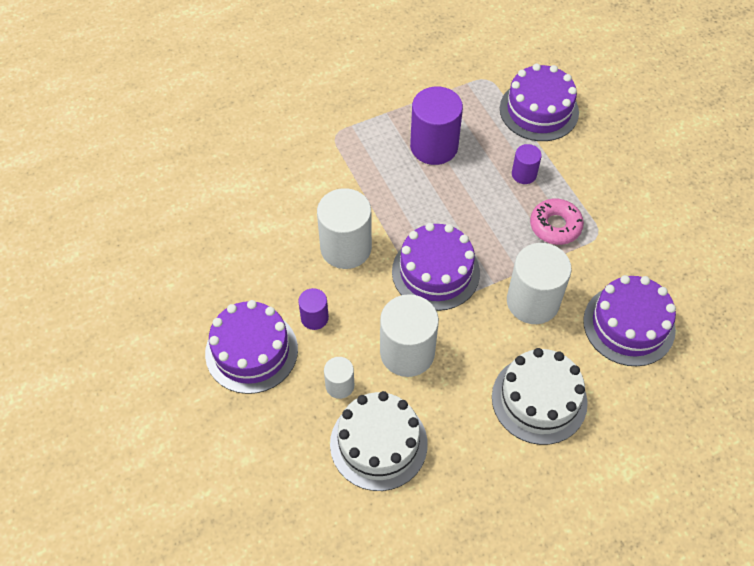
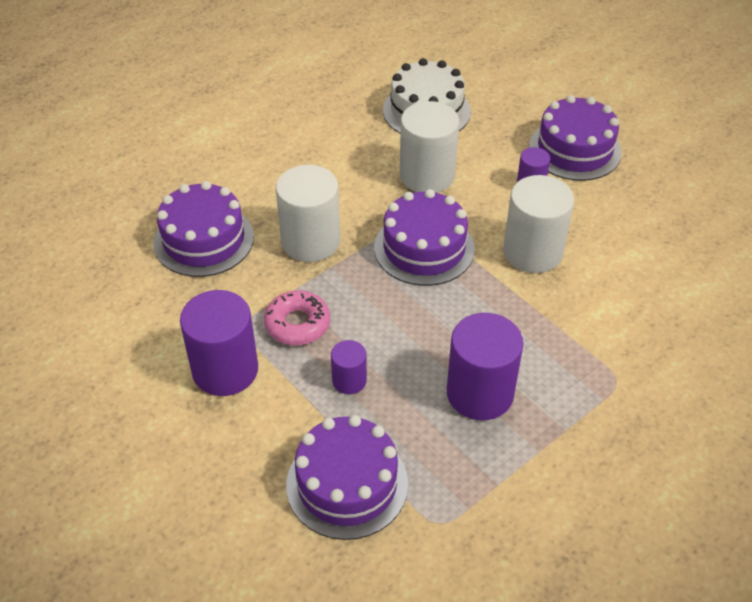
camera: 165 degrees right, 10 degrees down
(340, 385) = (479, 141): white cylinder -> none
(539, 399) = (290, 164): white cake -> none
(614, 201) = (225, 370): none -> purple cylinder

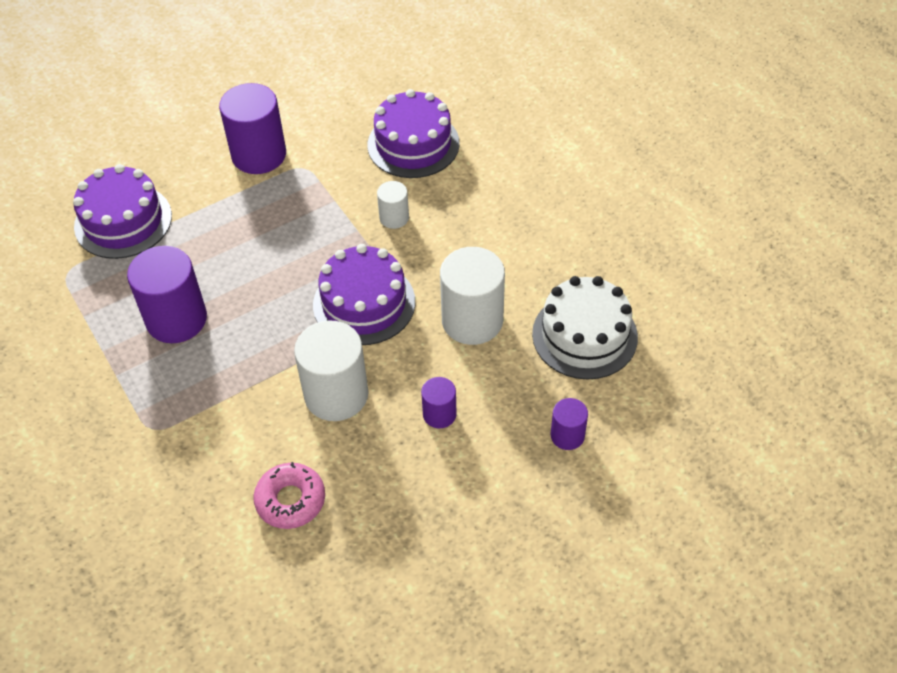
camera: 100 degrees right, 5 degrees up
(297, 324) = (294, 202): pink donut -> pink donut (290, 500)
(310, 241) = (394, 218): white cylinder -> white cylinder, size x0.52
(349, 380) = (221, 231): purple cylinder -> purple cylinder (567, 435)
(575, 149) = (494, 473): purple cake -> none

